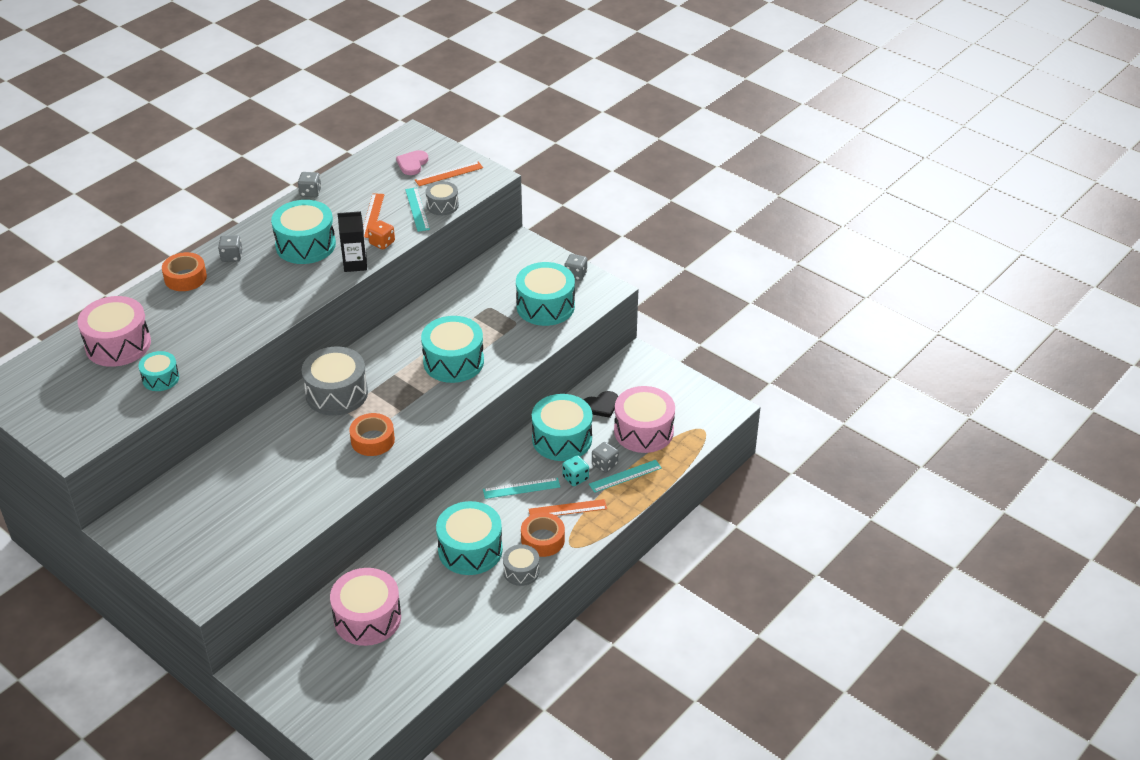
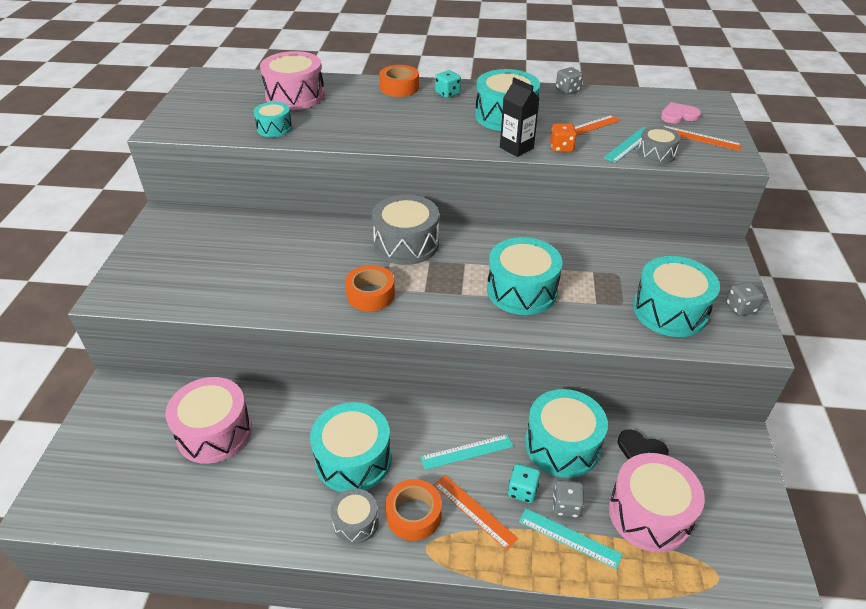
camera: 55 degrees right, 0 degrees up
(232, 256) = (447, 93): grey dice -> turquoise dice
(521, 488) = (467, 452): turquoise ruler -> turquoise ruler turned 60 degrees counterclockwise

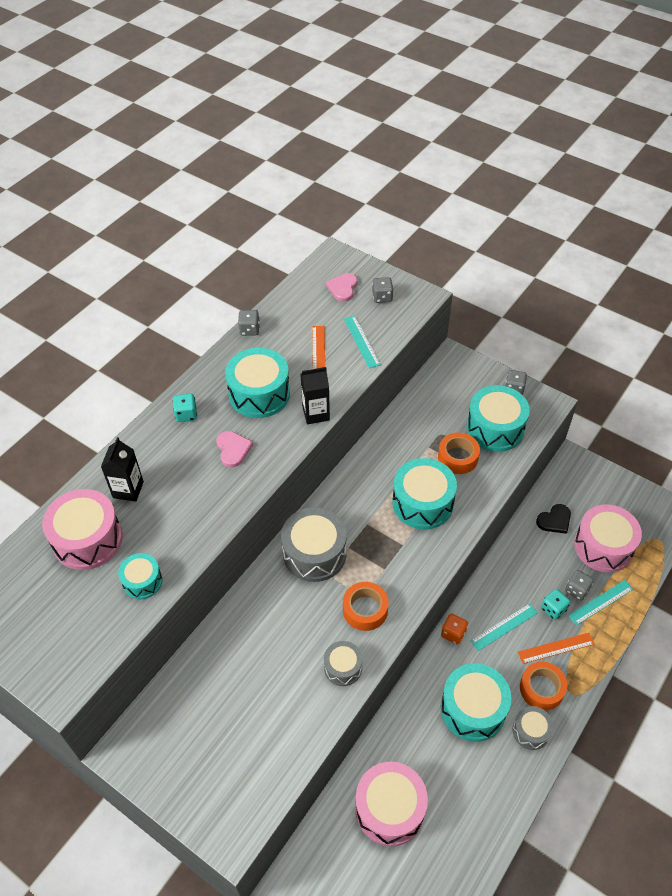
camera: 60 degrees left, 10 degrees up
(353, 95) = (128, 489): none -> black carton
(399, 87) = (143, 445): orange tape -> orange tape (458, 457)
(435, 123) = (233, 449): none -> pink heart
(467, 452) = (504, 627): turquoise ruler -> turquoise ruler turned 45 degrees clockwise
(561, 148) = (336, 385): orange dice -> orange dice (453, 633)
(562, 445) = (528, 563): turquoise drum -> none
(656, 154) = (385, 335): grey drum -> grey drum (343, 667)
(699, 138) = (382, 297): orange ruler -> grey dice

